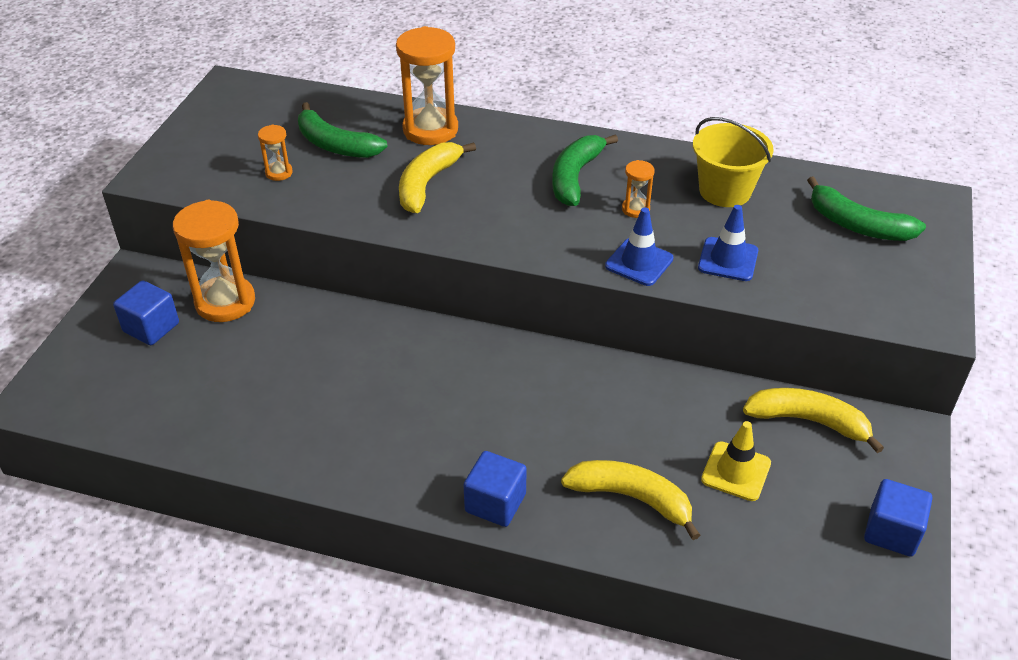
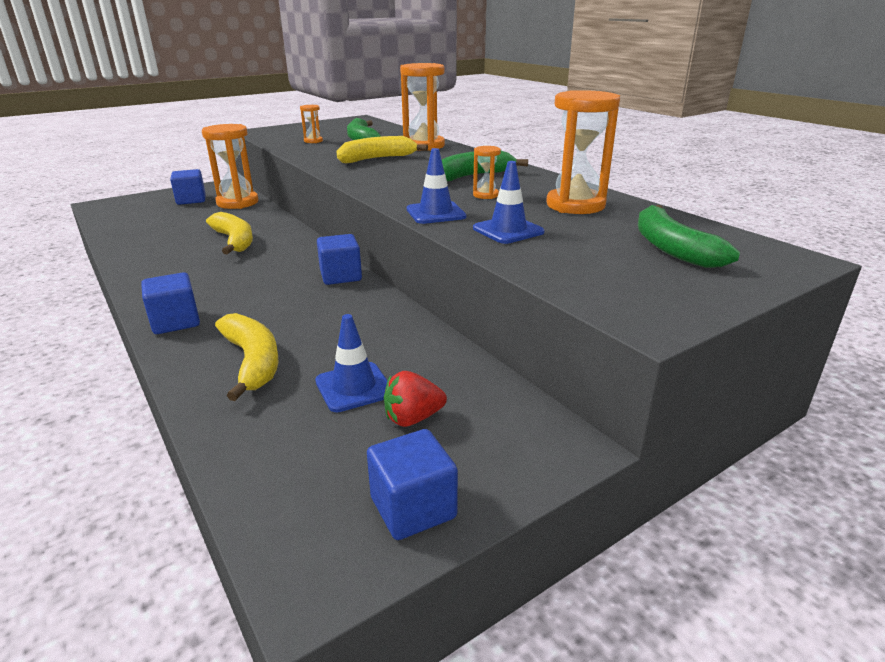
camera: 40 degrees right, 15 degrees down
(541, 359) = (341, 276): none -> blue cube
(725, 191) = (575, 205): yellow bucket -> orange hourglass
(736, 471) = (354, 387): yellow traffic cone -> blue traffic cone
(807, 471) = (413, 418): none -> red strawberry
(808, 421) = (473, 389): yellow banana -> yellow banana (234, 241)

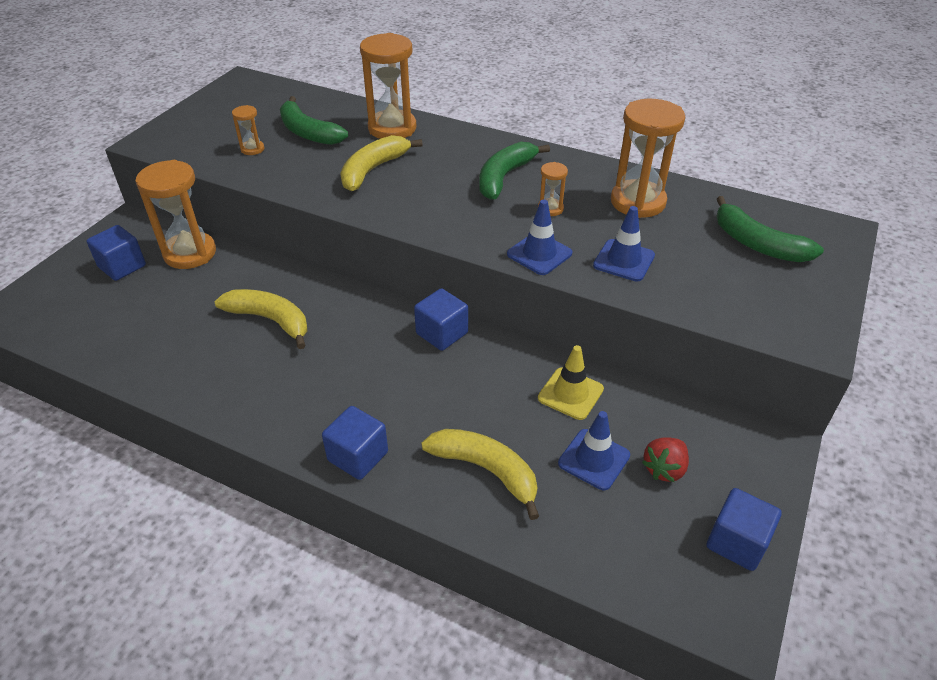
camera: 30 degrees left, 15 degrees up
(395, 339) = (570, 393): none -> yellow traffic cone

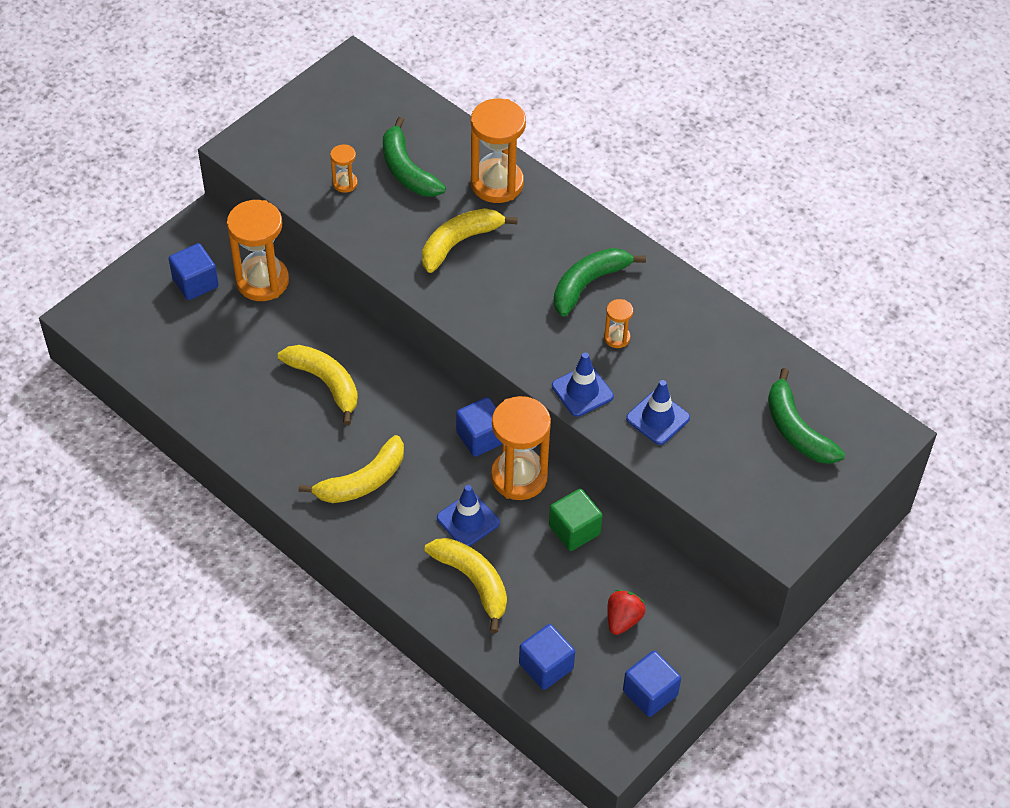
camera: 15 degrees right, 10 degrees up
(331, 398) = (362, 481): none -> yellow banana
(358, 456) = (371, 542): blue cube -> blue cube (546, 666)
(570, 393) = (574, 530): yellow traffic cone -> green cube
(594, 459) = (567, 596): blue traffic cone -> blue traffic cone (468, 520)
(637, 202) = (708, 349): orange hourglass -> orange hourglass (519, 477)
(664, 469) = (623, 619): red strawberry -> red strawberry turned 150 degrees clockwise

